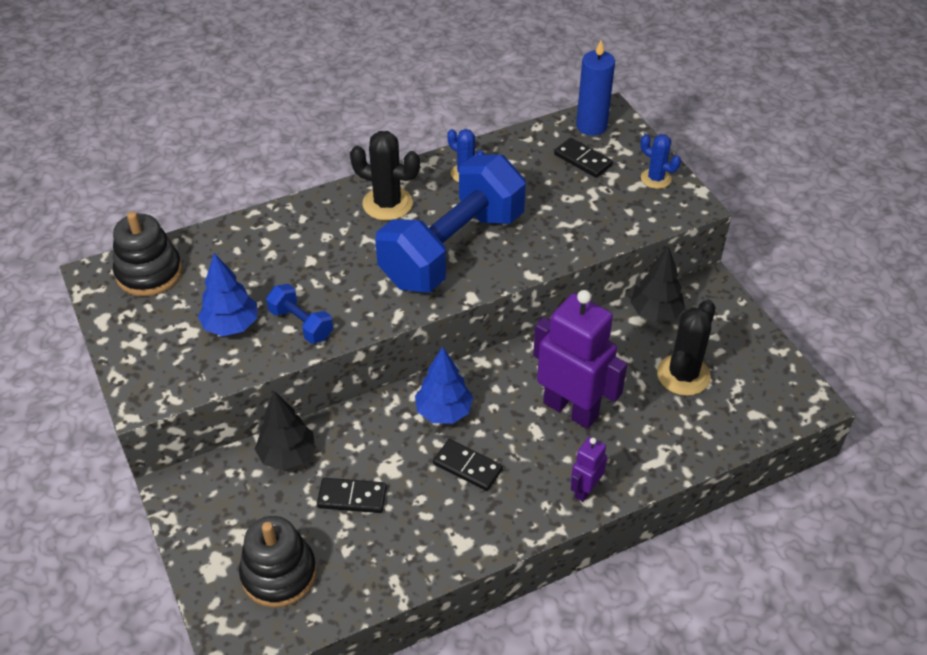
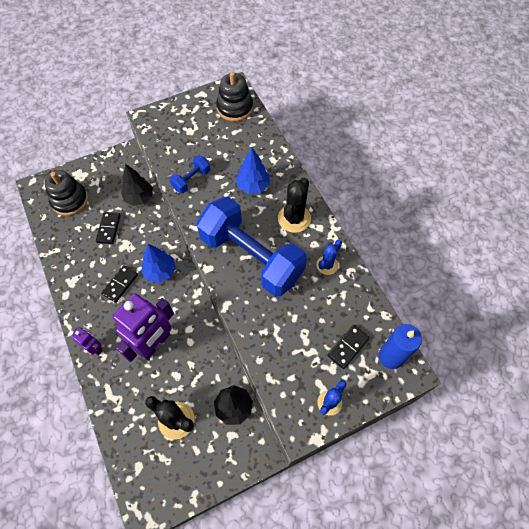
camera: 90 degrees right, 15 degrees up
(231, 326) = (193, 148): blue tree -> blue tree (253, 186)

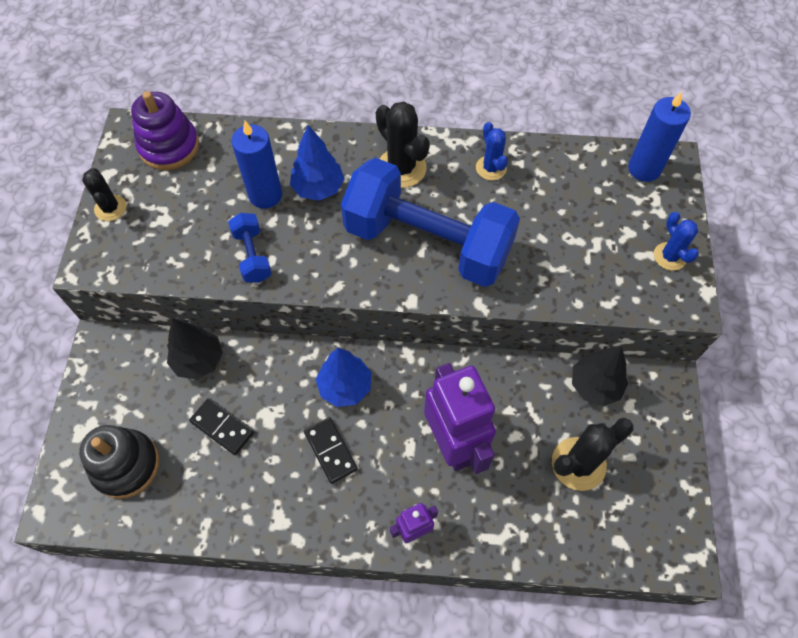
camera: 60 degrees left, 0 degrees up
(182, 106) = (110, 208): none -> black cactus
(232, 165) = (265, 195): none -> blue candle
(235, 108) = (169, 146): black stacking toy -> purple stacking toy
(251, 257) = (427, 242): blue dumbbell -> blue dumbbell turned 45 degrees clockwise
(348, 347) = (610, 203): black domino -> none

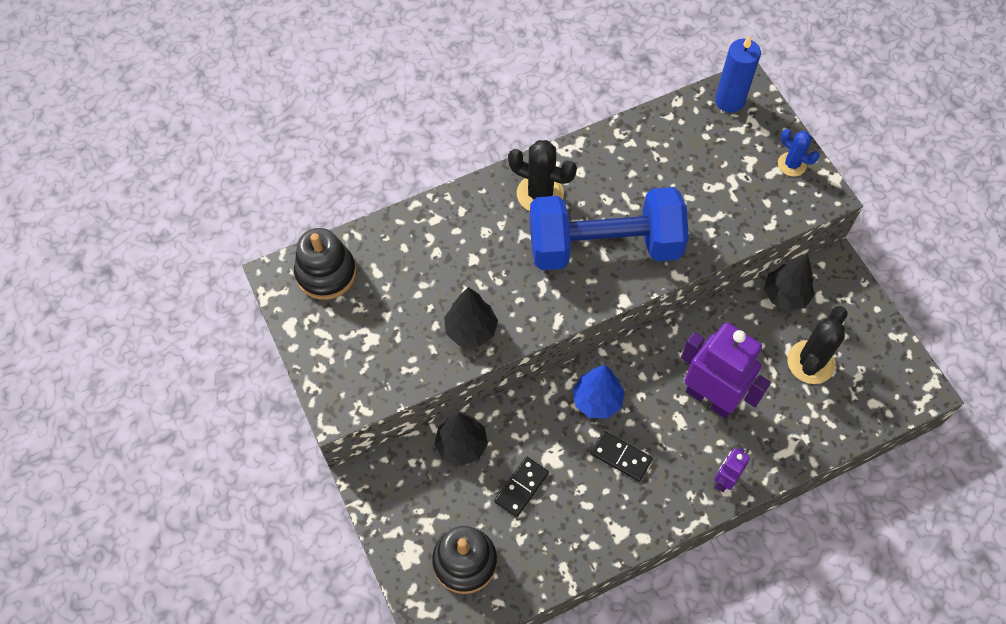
camera: 30 degrees left, 0 degrees up
(110, 208) = (317, 353): black cactus -> none
(169, 146) = (326, 273): purple stacking toy -> black stacking toy
(222, 427) = (521, 487): black domino -> black domino turned 60 degrees counterclockwise
(252, 256) = (471, 330): blue dumbbell -> black tree
(265, 195) = (443, 274): blue candle -> none
(318, 188) = (483, 245): blue tree -> none
(491, 168) = (611, 158): blue cactus -> none

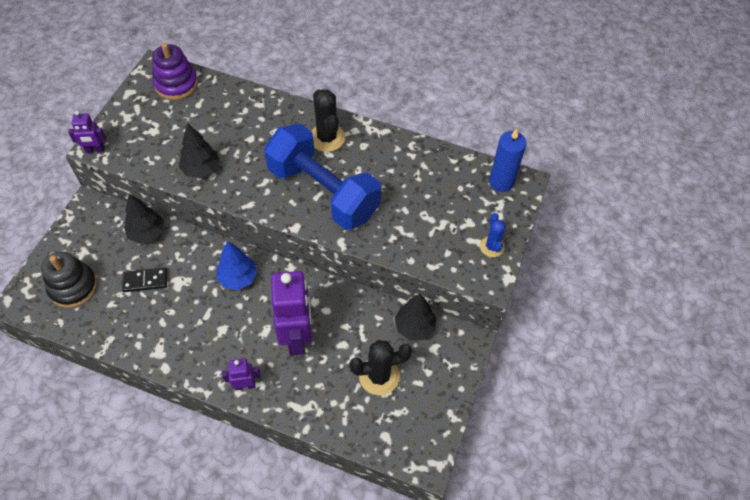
camera: 45 degrees right, 5 degrees down
(326, 273) = (176, 84): black stacking toy -> purple stacking toy
(342, 411) = (95, 150): none -> purple robot
(621, 457) = (211, 317): black domino -> none

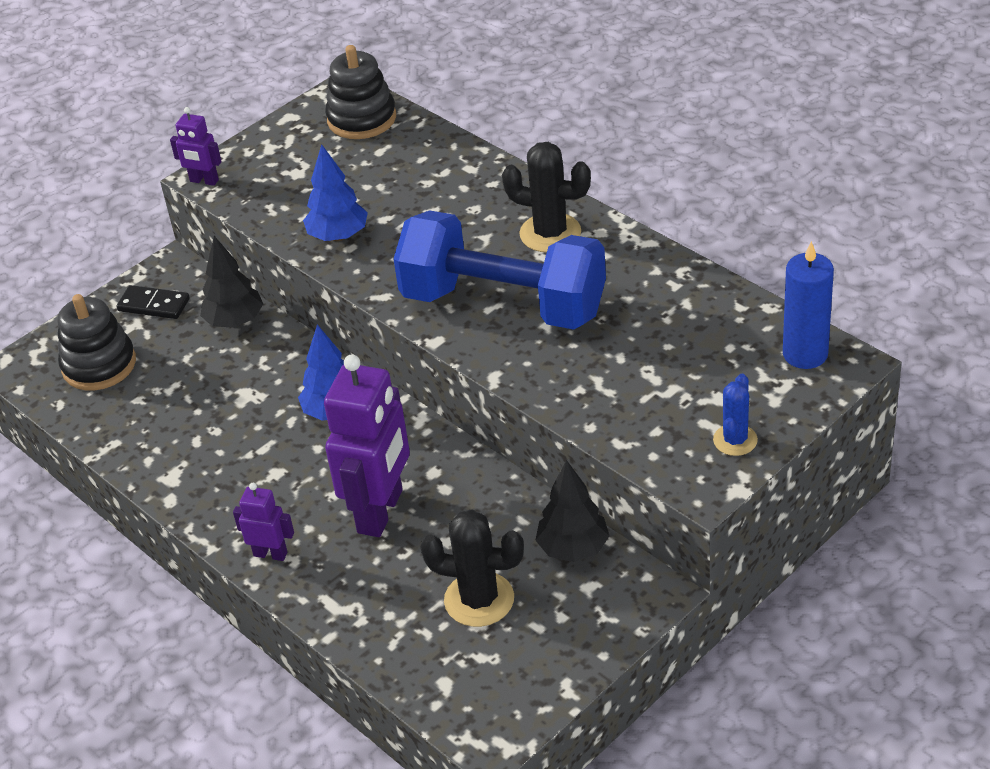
camera: 30 degrees right, 15 degrees down
(145, 281) = (200, 382): black domino -> black domino (154, 305)
(176, 84) = (362, 119): purple stacking toy -> black stacking toy
(201, 169) = (338, 236): black tree -> blue tree
(323, 192) = (503, 304): blue dumbbell -> blue dumbbell turned 45 degrees counterclockwise
(327, 138) = (550, 233): black cactus -> black cactus turned 75 degrees counterclockwise

